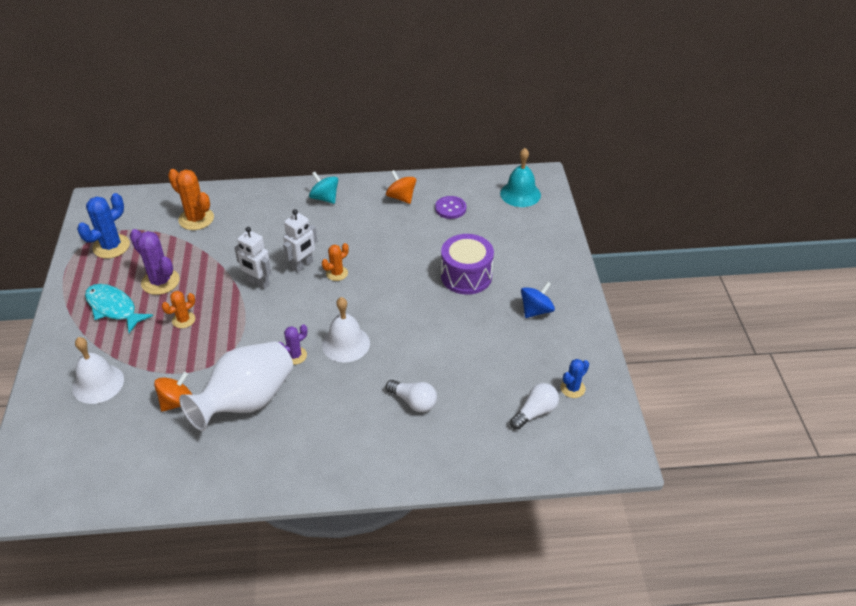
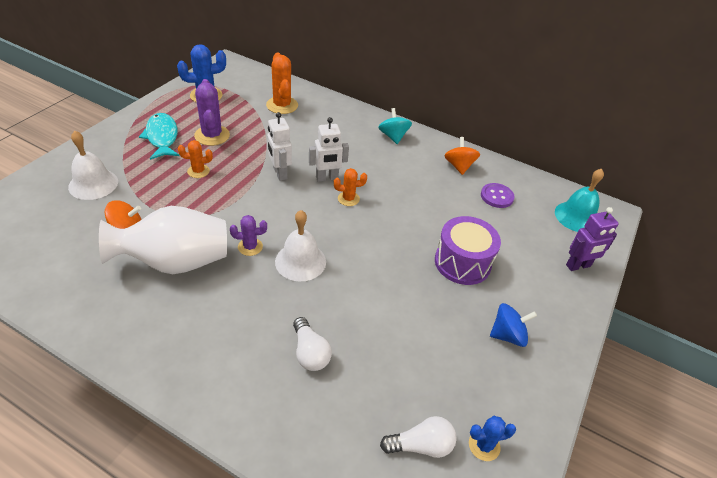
camera: 30 degrees right, 0 degrees up
(547, 233) = (578, 266): none -> purple robot

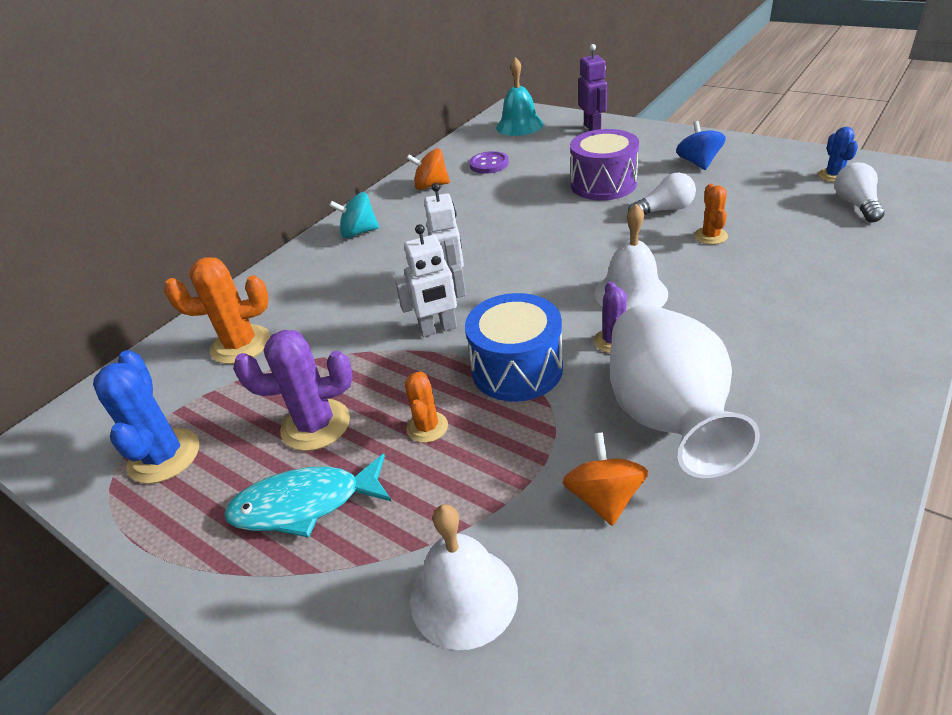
camera: 75 degrees left, 5 degrees down
(235, 204) = (517, 369): none -> blue drum
(310, 353) = (780, 274): white light bulb -> white light bulb (664, 210)
(348, 199) = (498, 262): orange cactus -> orange cactus (710, 236)

